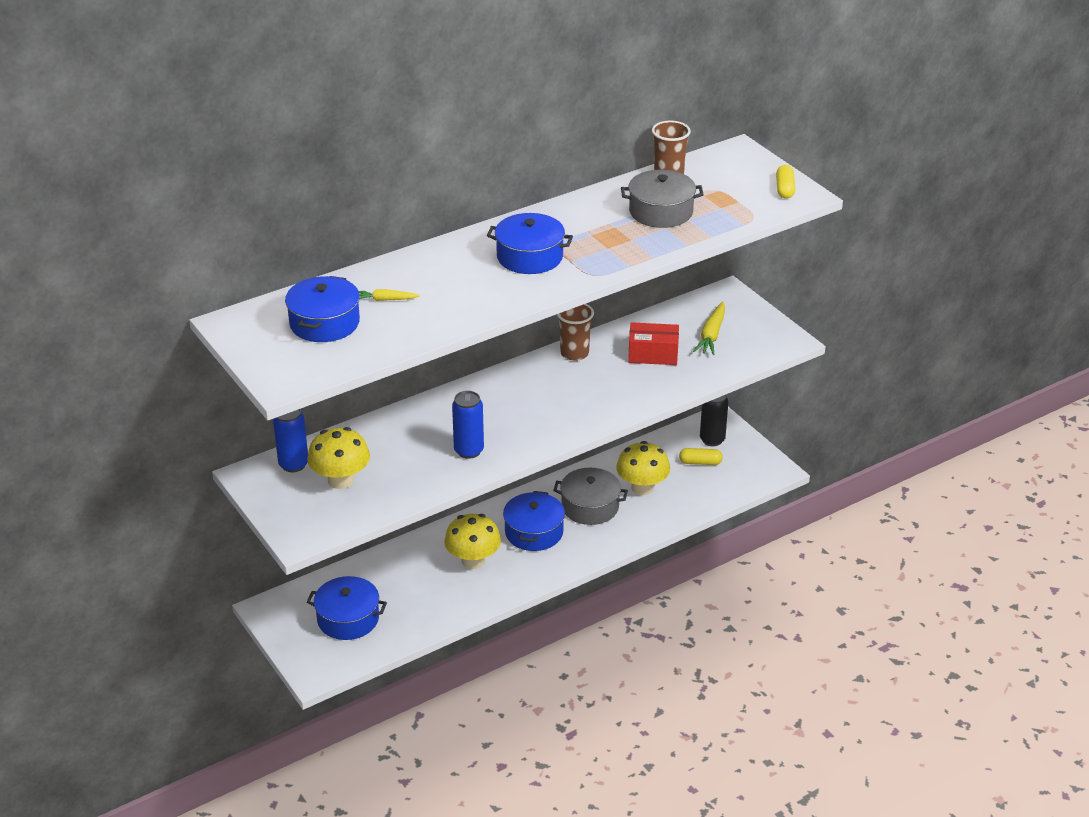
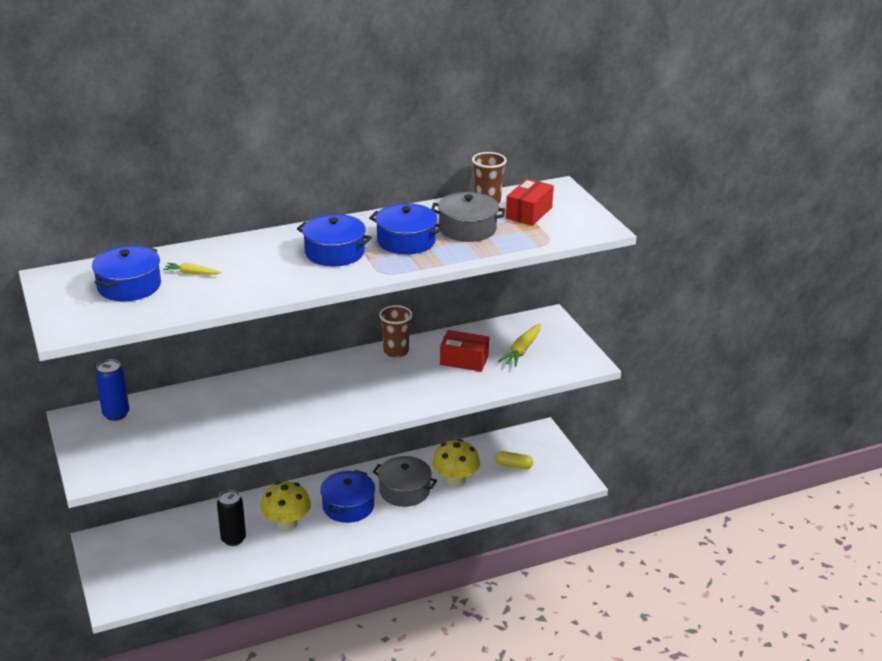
camera: 10 degrees right, 5 degrees down
(340, 480) = (149, 432): yellow mushroom -> none
(348, 619) = (161, 559): blue pot -> blue pot (406, 241)
(469, 451) = (270, 421): blue can -> none
(712, 440) = (530, 447): black can -> black can (233, 539)
(719, 185) = (529, 213): none -> red box
(784, 189) = (586, 222): yellow capsule -> none

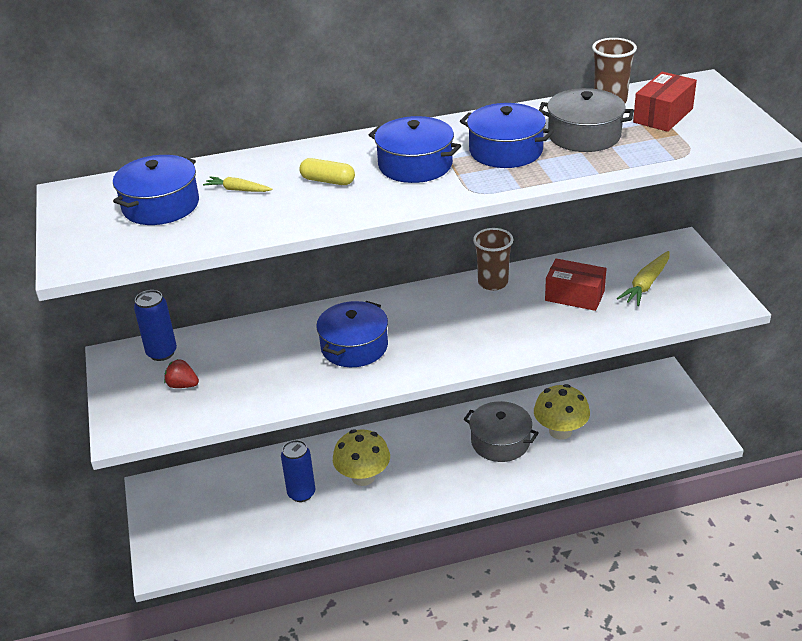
camera: 10 degrees right, 5 degrees up
(138, 439) = (182, 385): none -> red strawberry
(233, 539) = (301, 493): black can -> blue can
(348, 506) = (434, 458): blue pot -> blue pot (354, 346)
(513, 465) = (629, 415): yellow capsule -> yellow capsule (328, 181)

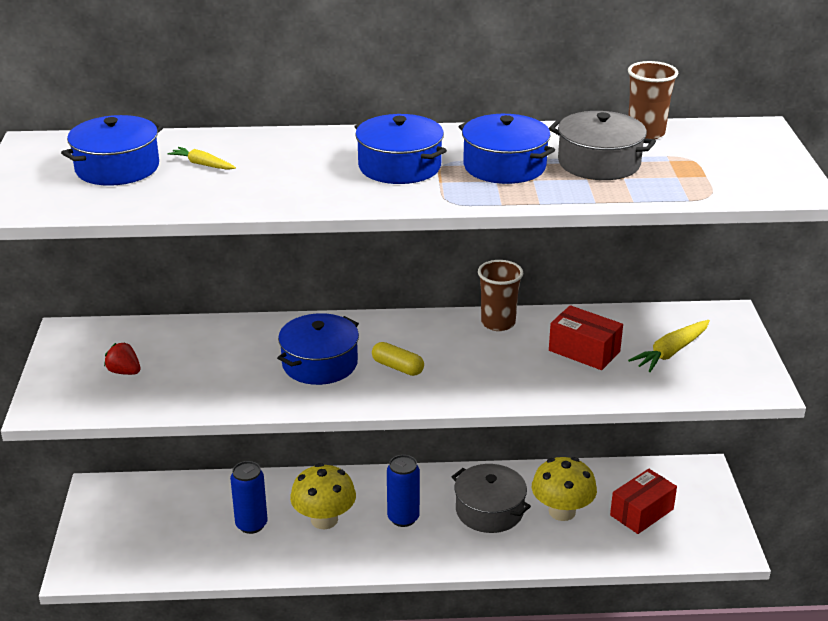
camera: 10 degrees right, 5 degrees down
(162, 353) = (117, 336): blue can -> blue can (403, 518)
(328, 181) = (299, 169): yellow capsule -> yellow capsule (397, 367)
(663, 115) = (698, 155): red box -> red box (641, 512)

